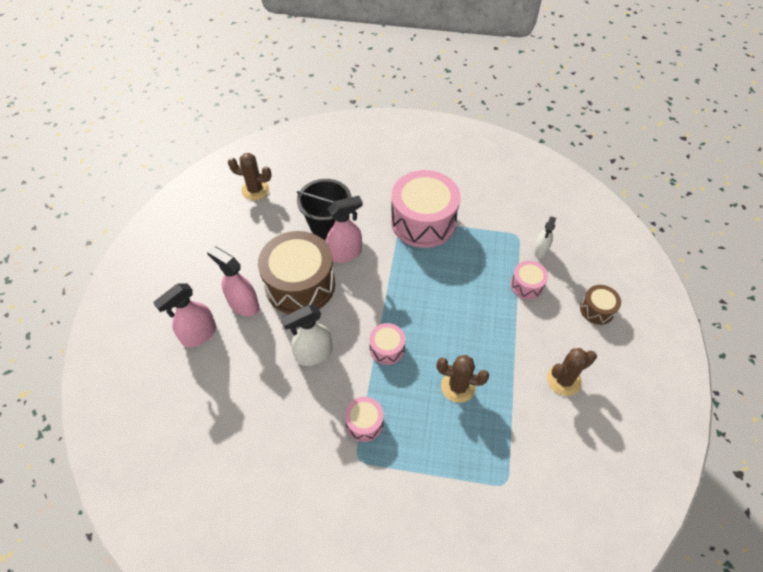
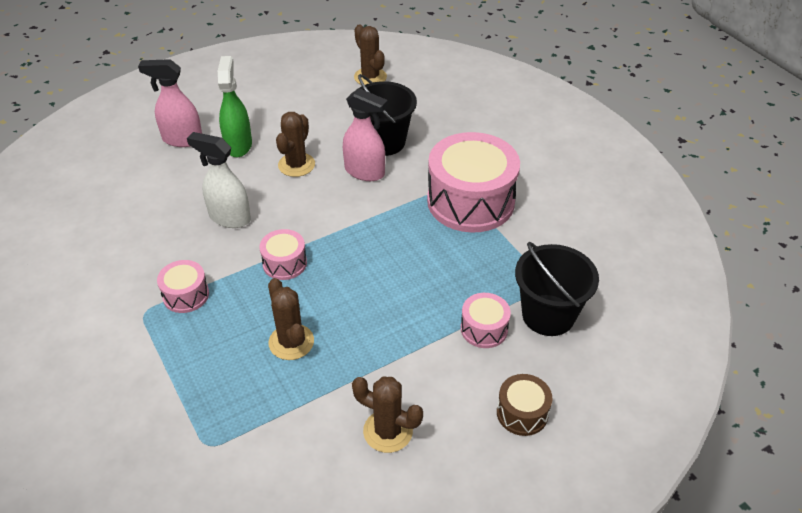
camera: 50 degrees right, 10 degrees down
(243, 304) = (238, 145): pink spray bottle -> green spray bottle
(300, 284) = (296, 165): brown drum -> brown cactus
(540, 250) = (548, 315): white spray bottle -> black bucket

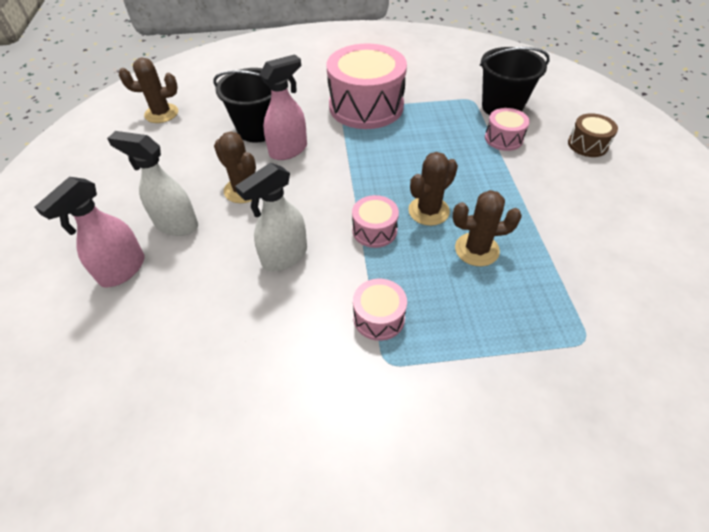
camera: 65 degrees left, 5 degrees up
(238, 145) = (176, 224): green spray bottle -> white spray bottle
(388, 431) = (591, 215): brown cactus -> brown cactus (428, 211)

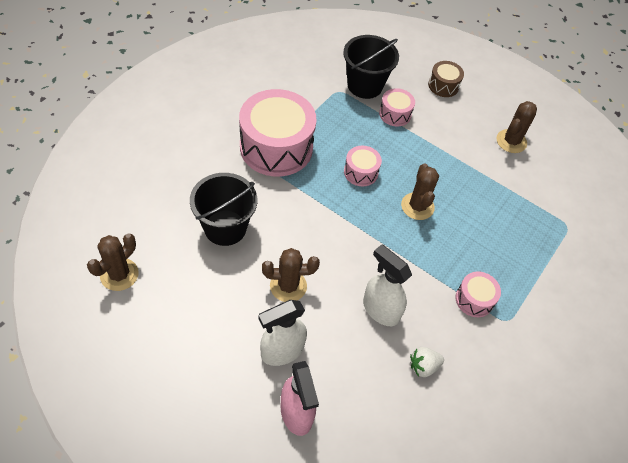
camera: 55 degrees left, 5 degrees up
(255, 326) = (423, 366): none -> white strawberry
(284, 257) = (380, 310): white spray bottle -> white spray bottle turned 135 degrees clockwise
(288, 150) = (273, 228): pink spray bottle -> none
(374, 230) = (405, 246): pink drum -> pink drum (361, 172)
(476, 249) = (470, 212): brown cactus -> brown cactus (511, 141)

